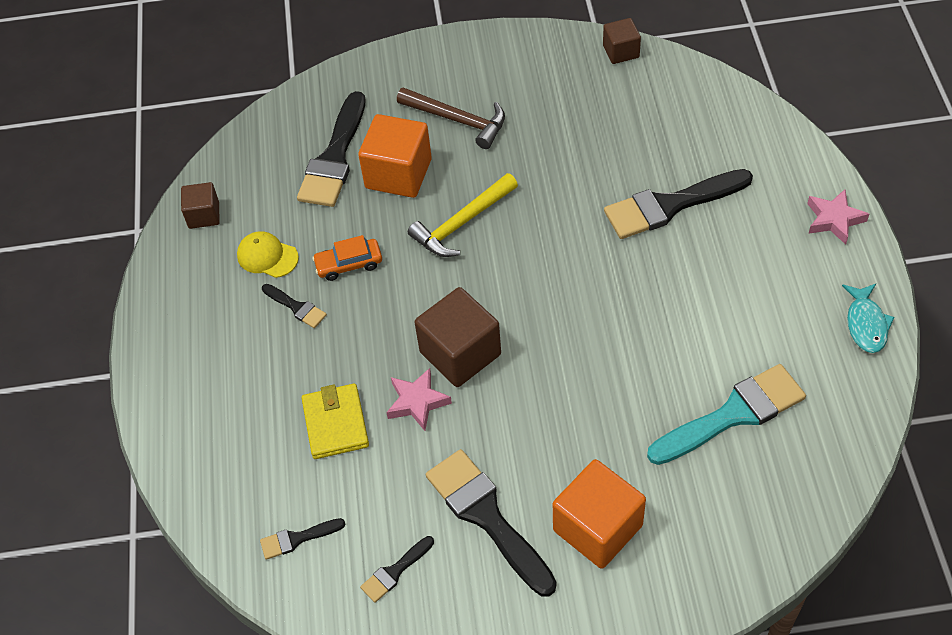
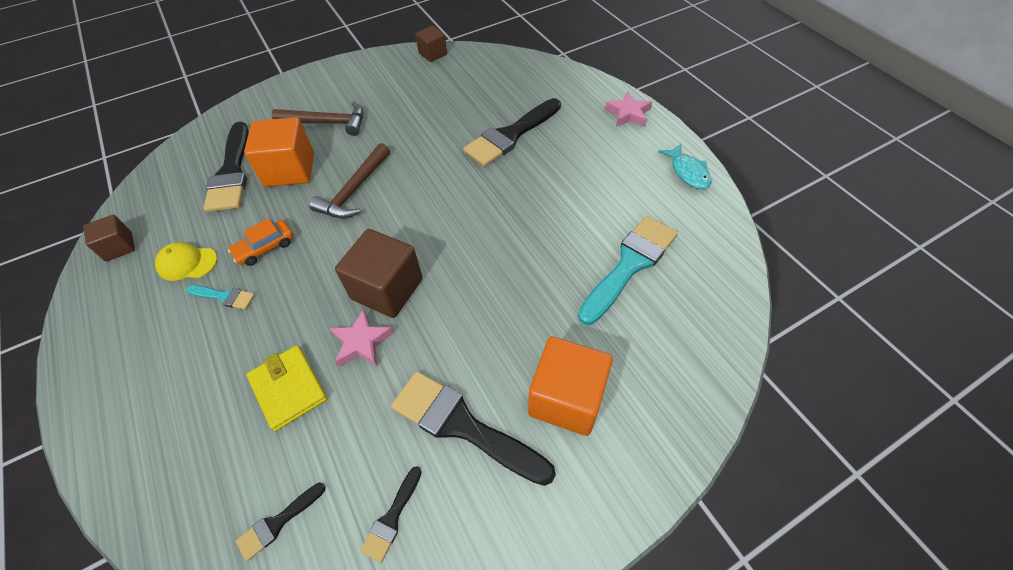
camera: 25 degrees left, 0 degrees up
(296, 307) = (224, 297): black brush -> turquoise brush
(461, 223) = (354, 190): yellow hammer -> brown hammer

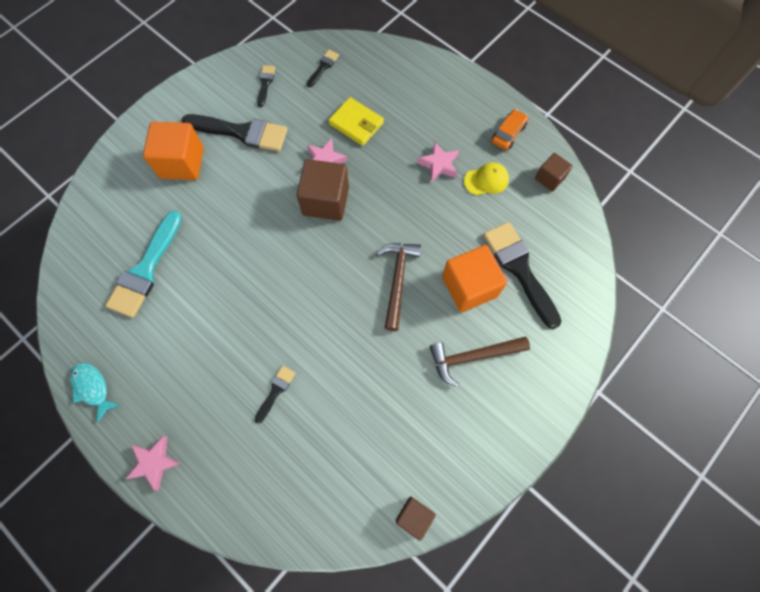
camera: 160 degrees right, 15 degrees up
(224, 297) = (439, 164): turquoise brush -> pink star
(265, 247) = (437, 208): orange car -> orange car (508, 133)
(510, 135) = (276, 391): black brush -> black brush, size x0.48

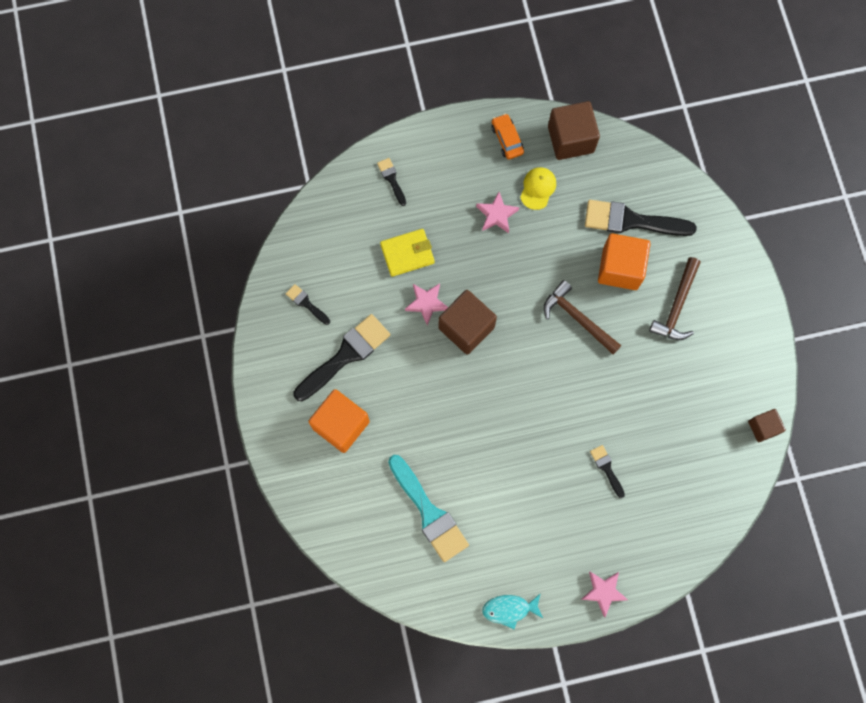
camera: 55 degrees left, 5 degrees up
(323, 67) = (325, 242): black brush -> black brush (391, 179)
(549, 178) = (570, 139): brown cube -> brown cube, size x1.76

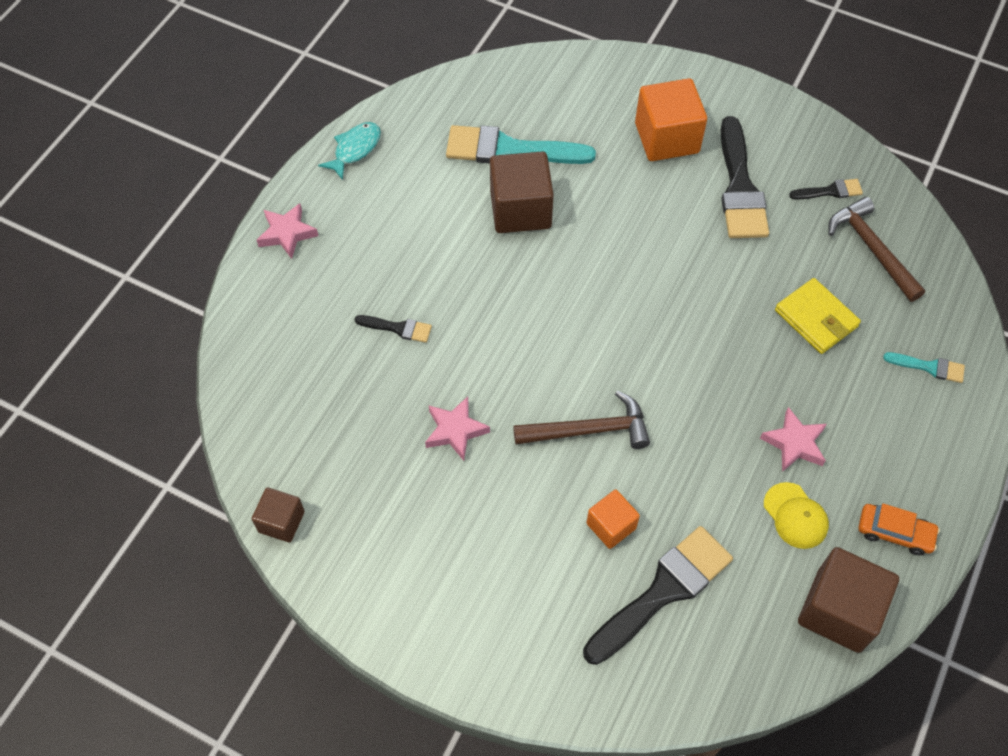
camera: 130 degrees right, 15 degrees down
(391, 179) = (929, 367): black brush -> turquoise brush
(407, 253) = (816, 318): yellow wallet -> yellow wallet turned 60 degrees counterclockwise
(426, 303) = (738, 296): pink star -> pink star (455, 430)
(466, 327) = (676, 313): brown cube -> brown cube (520, 210)
(620, 268) = (611, 526): orange cube -> orange cube, size x0.57
(676, 306) = (508, 551): brown hammer -> brown hammer (872, 249)

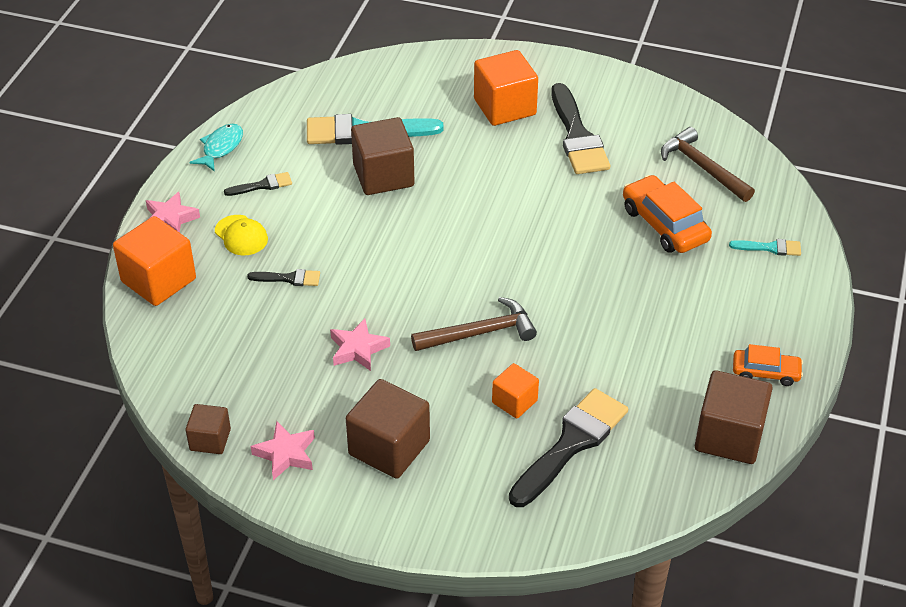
camera: 10 degrees left, 15 degrees down
(262, 310) = (158, 280): none -> orange cube
(466, 563) = (389, 447): none -> brown cube
(794, 443) = (665, 318): pink star -> pink star (286, 454)
(795, 516) = (677, 372): yellow cap -> yellow cap (241, 235)
(816, 318) = (664, 224): yellow wallet -> orange car
(830, 191) = (657, 129): black brush -> black brush (262, 185)

